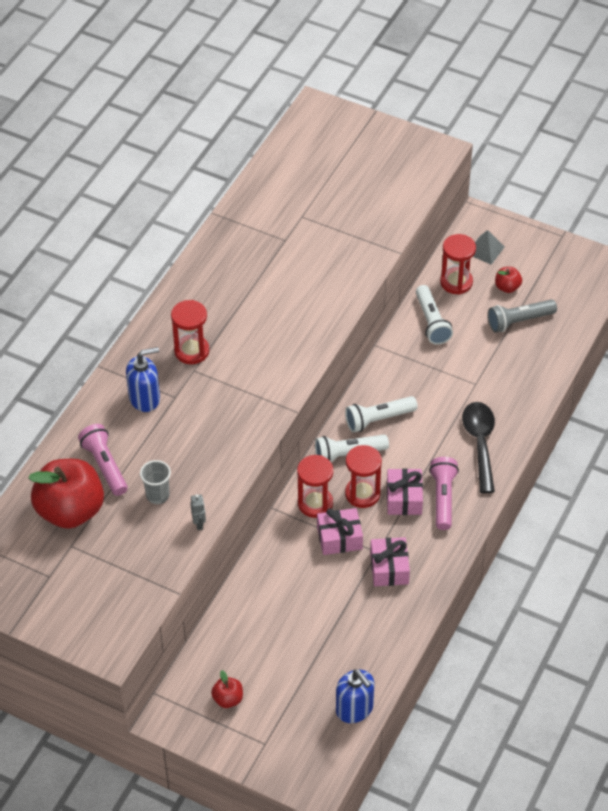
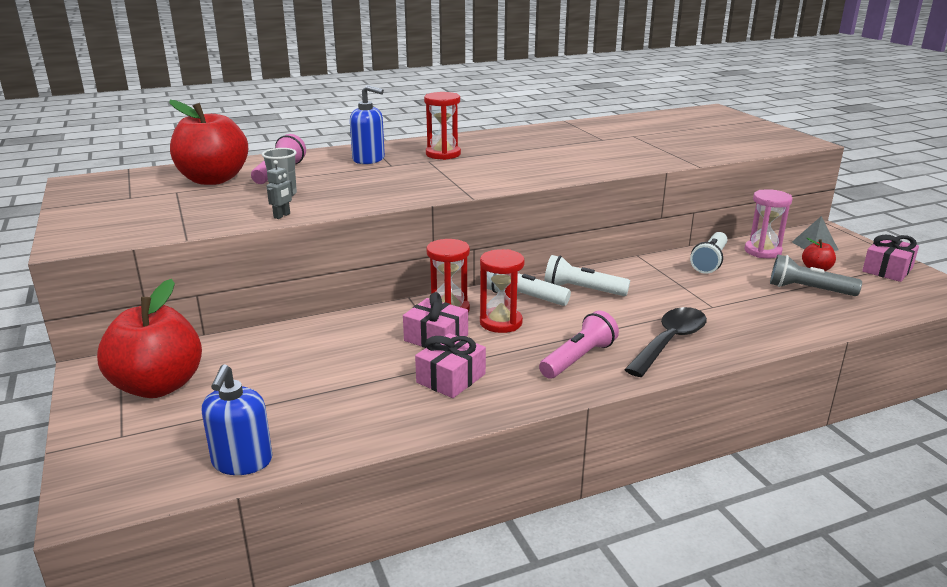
camera: 40 degrees right, 25 degrees down
(228, 699) = (158, 386): red apple -> red apple, size x2.30
(404, 498) = (537, 342): pink gift -> pink gift (887, 270)
(456, 282) = (762, 251): red hourglass -> pink hourglass

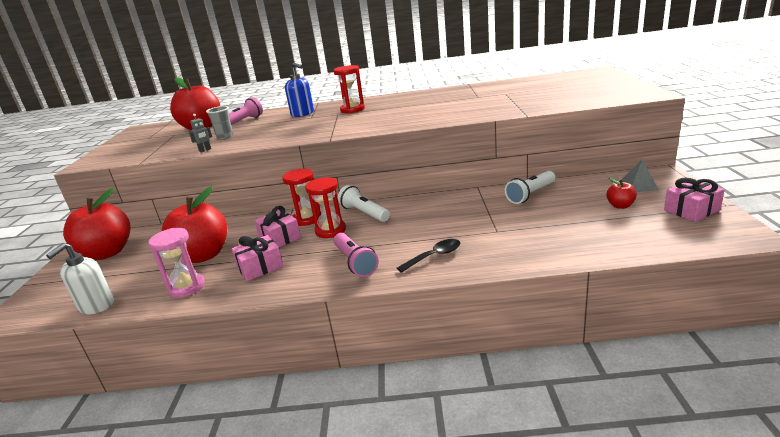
camera: 25 degrees right, 0 degrees up
(242, 462) = (96, 306): blue soap dispenser -> white soap dispenser
(341, 372) = (203, 255): none -> red apple
(578, 359) = (355, 262): pink flashlight -> pink flashlight turned 90 degrees clockwise
(582, 290) = (409, 211): white flashlight -> none
(670, 341) = (434, 256): black spoon -> black spoon, size x0.65
(762, 251) = (585, 188): pink hourglass -> pink hourglass (187, 287)
(808, 290) = (595, 223): grey flashlight -> none

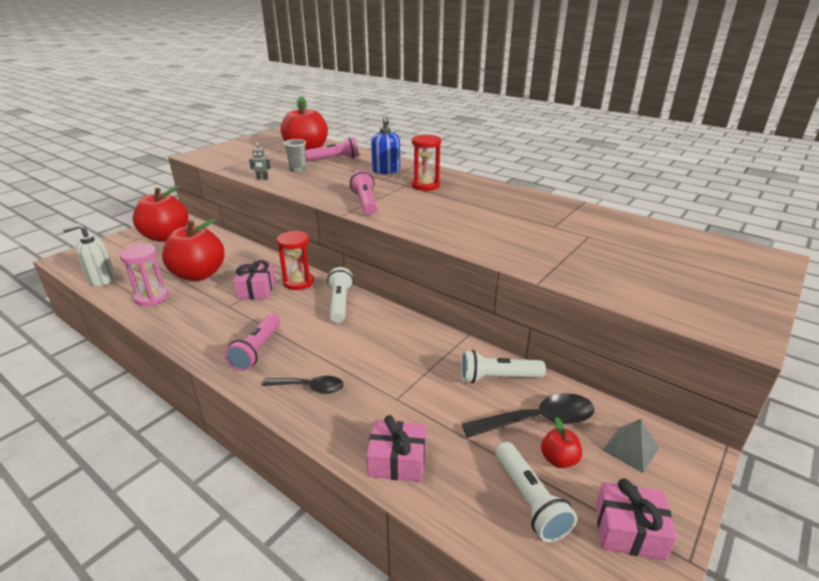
camera: 35 degrees right, 5 degrees up
(260, 267) = (206, 309): pink gift -> pink gift (397, 461)
(330, 230) = (293, 305): red hourglass -> none
(331, 129) = (365, 202): none -> pink flashlight
(583, 198) = (538, 420): none -> black spoon
(638, 226) = (529, 500): none -> white flashlight

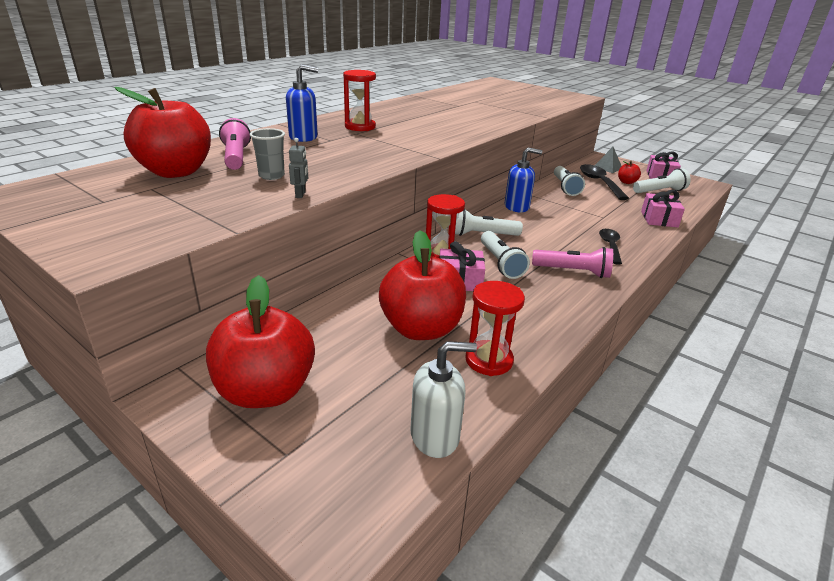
camera: 90 degrees left, 0 degrees up
(101, 279) = (435, 436): white soap dispenser -> white soap dispenser turned 75 degrees counterclockwise
(152, 297) = (489, 360): pink hourglass -> red hourglass
(281, 310) = (500, 263): none -> white flashlight
(365, 202) = (405, 148): pink flashlight -> none
(414, 329) = (517, 207): none -> blue soap dispenser

